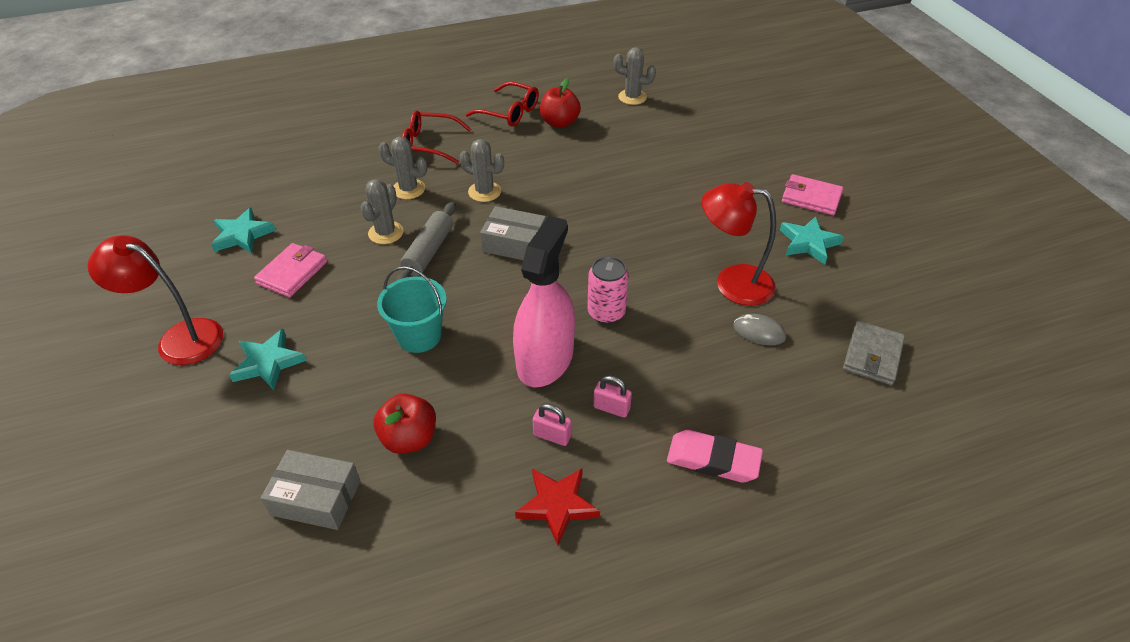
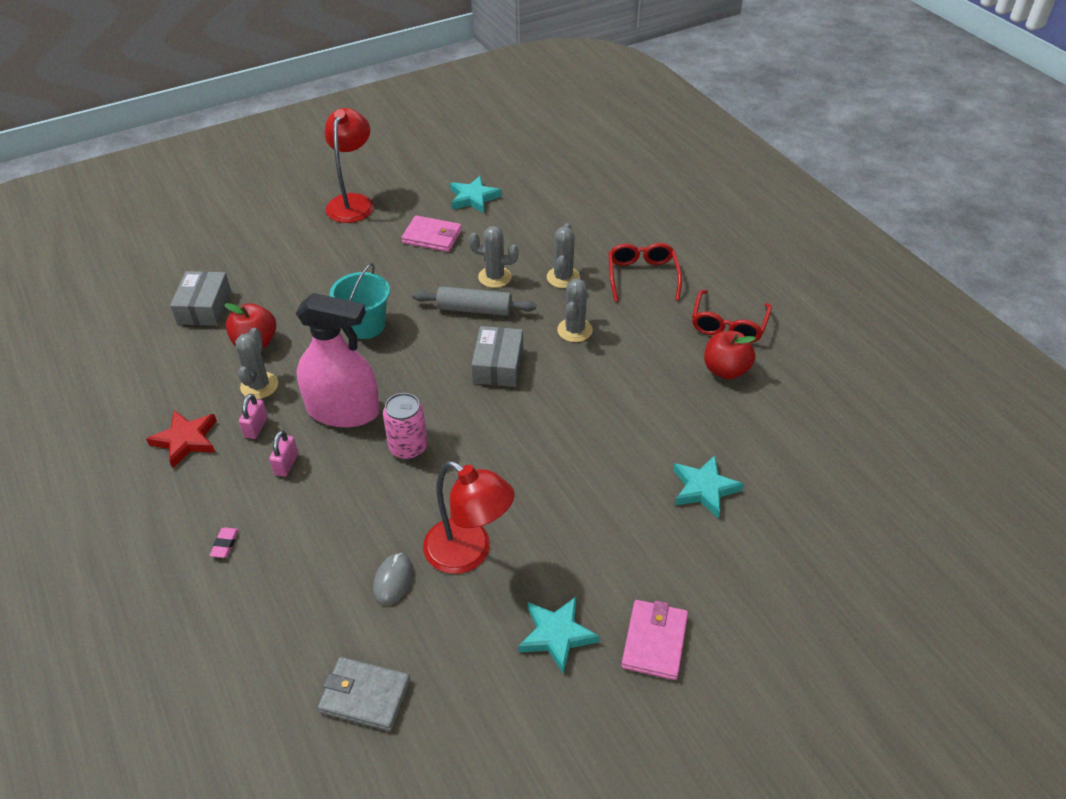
camera: 80 degrees right, 0 degrees up
(268, 362) = (331, 251): turquoise star -> turquoise star (704, 489)
(632, 97) = (816, 432): grey cactus -> grey cactus (259, 386)
(713, 460) = (225, 544): pink eraser -> pink eraser, size x0.46
(732, 283) = (469, 553): red lamp -> red lamp turned 120 degrees clockwise

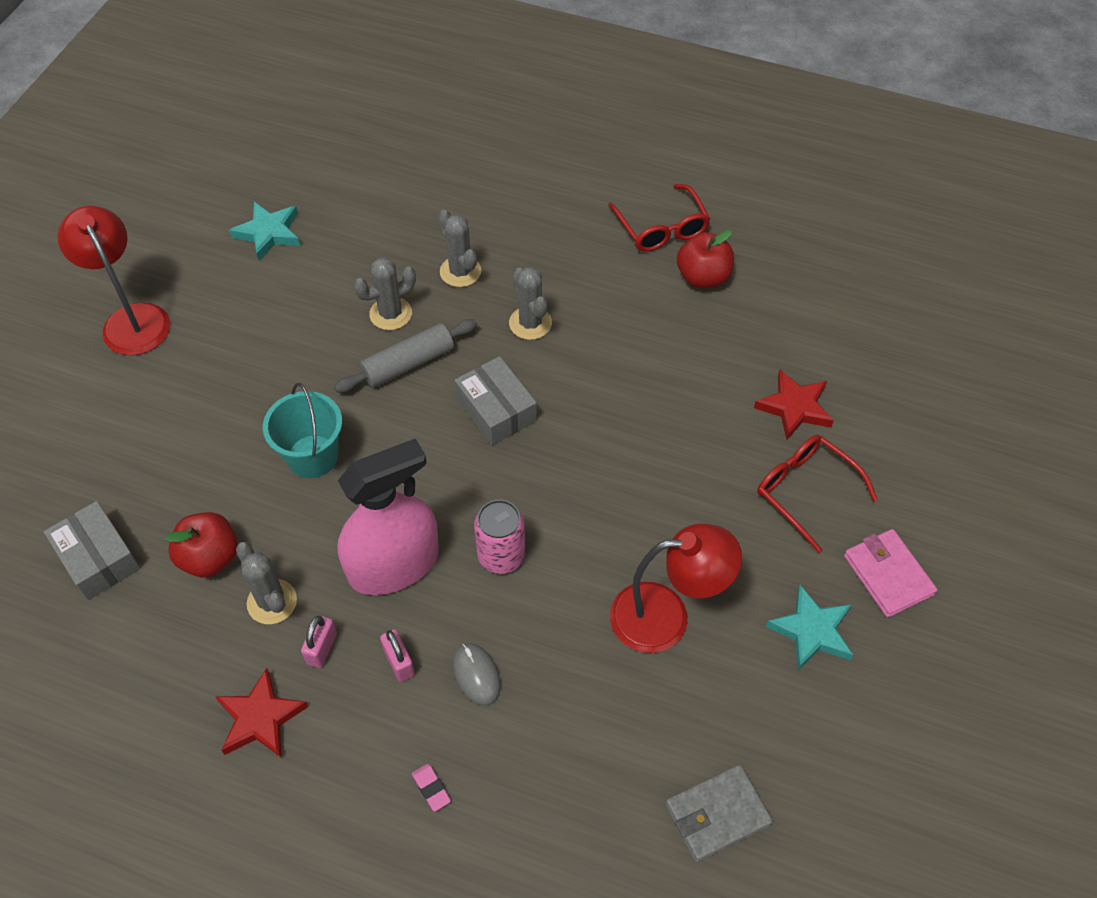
camera: 40 degrees left, 10 degrees up
(256, 427) = (322, 648): pink padlock -> pink padlock turned 45 degrees clockwise
(393, 580) = (628, 694): grey mouse -> grey mouse (476, 675)
(432, 237) = (272, 307): pink wallet -> none
(642, 276) = (535, 223): red glasses -> red glasses (805, 491)
(704, 489) = (794, 407): turquoise star -> red star

